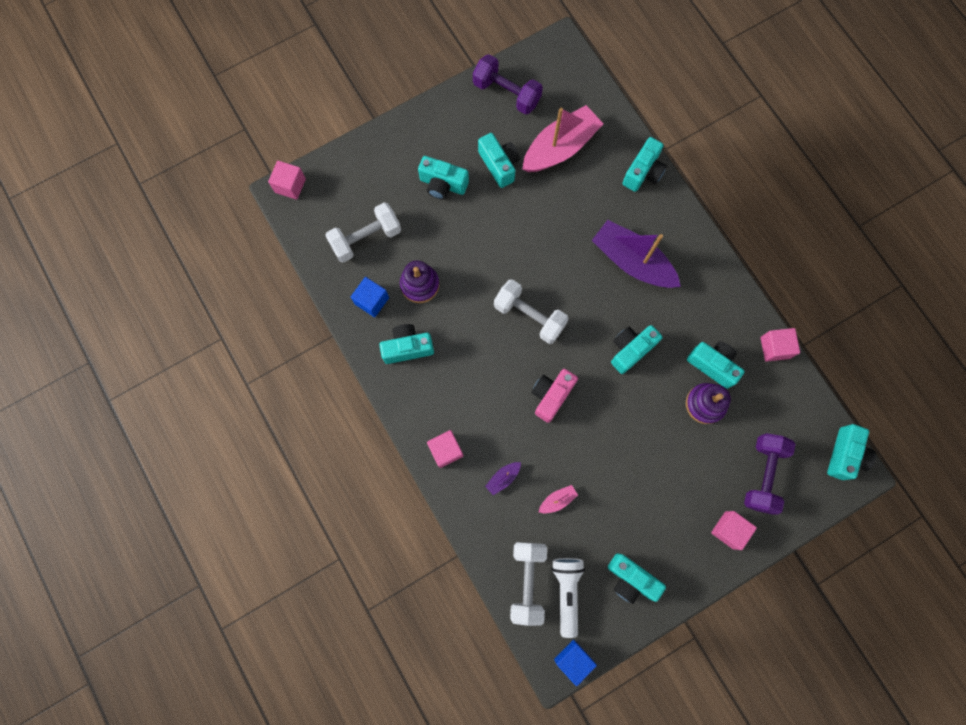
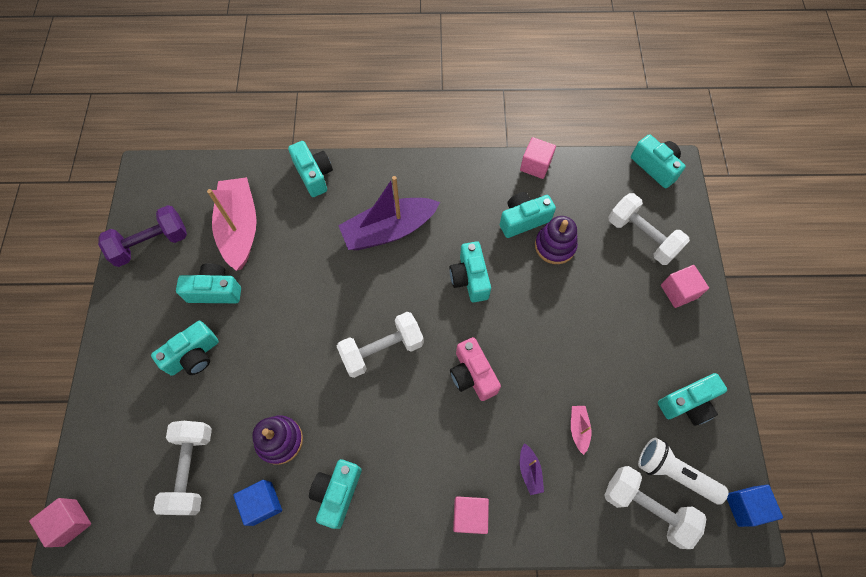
camera: 60 degrees left, 10 degrees down
(762, 475) = (642, 237): purple dumbbell -> white dumbbell

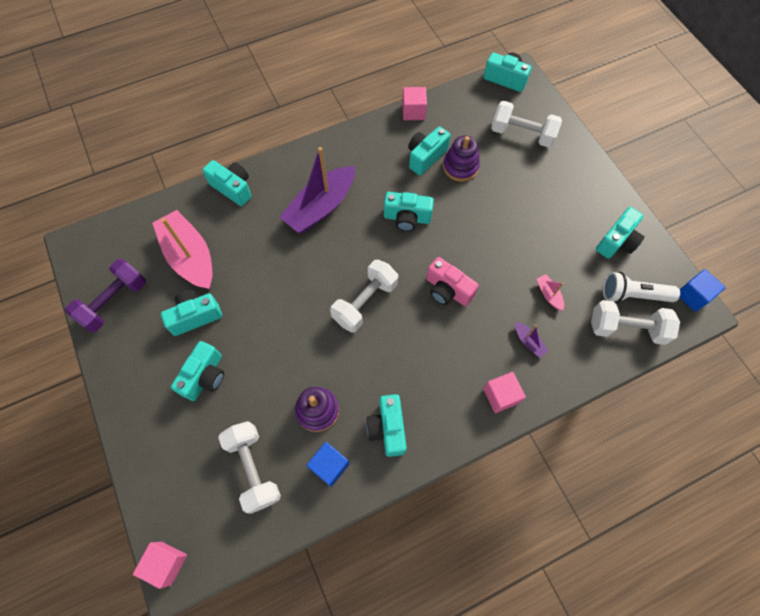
camera: 25 degrees left, 0 degrees up
(470, 278) = (407, 218): turquoise camera -> turquoise camera turned 45 degrees counterclockwise
(678, 291) = (569, 163): pink cube -> none

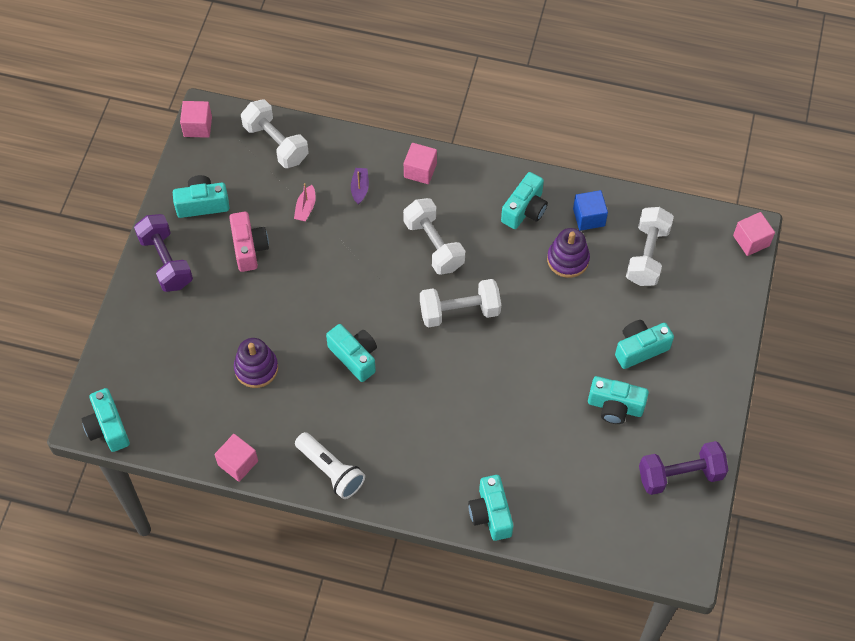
camera: 140 degrees left, 5 degrees down
(190, 256) = (582, 469): pink boat -> none
(321, 207) = (422, 427): purple boat -> none
(425, 157) = (277, 403): turquoise camera -> none
(447, 290) = (382, 270): pink camera -> pink camera (249, 248)
(522, 134) = (164, 356): white dumbbell -> white dumbbell (434, 245)
(590, 187) = (166, 261): none -> purple dumbbell
(632, 295) = (241, 160): white flashlight -> white flashlight (331, 470)
(692, 295) = (198, 126): blue cube -> pink cube

